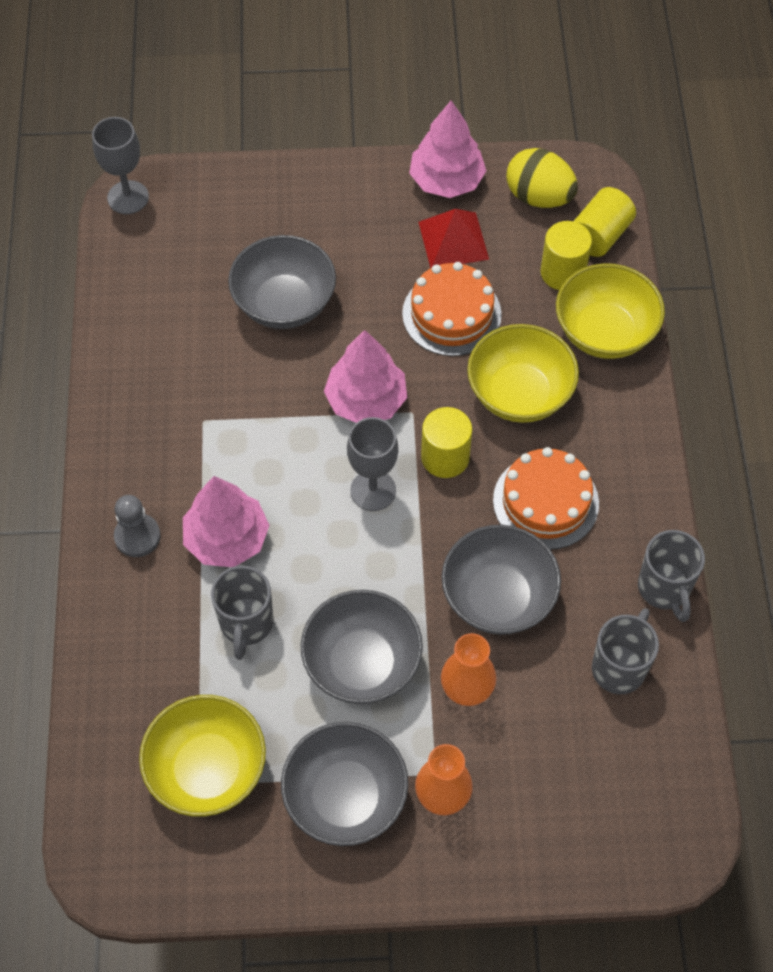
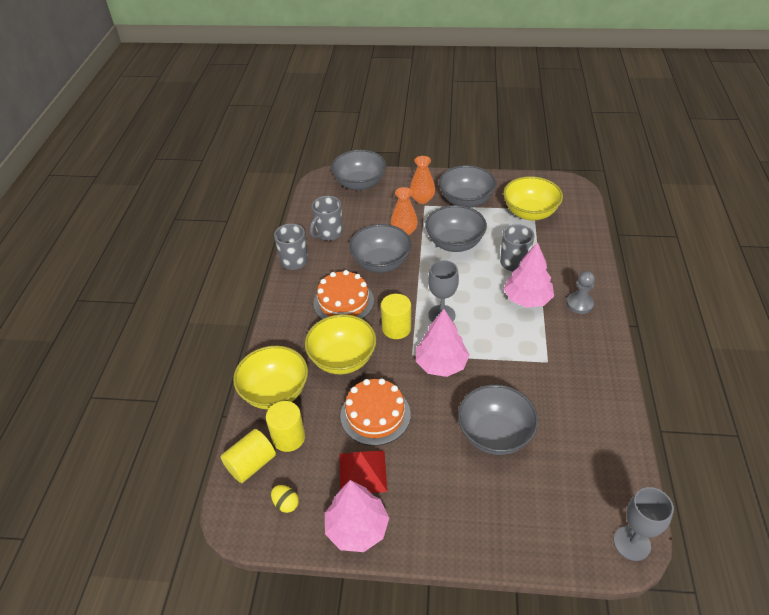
camera: 170 degrees left, 15 degrees down
(539, 197) = (286, 503): yellow egg -> yellow egg, size x0.52
(594, 836) = (359, 184): none -> grey bowl

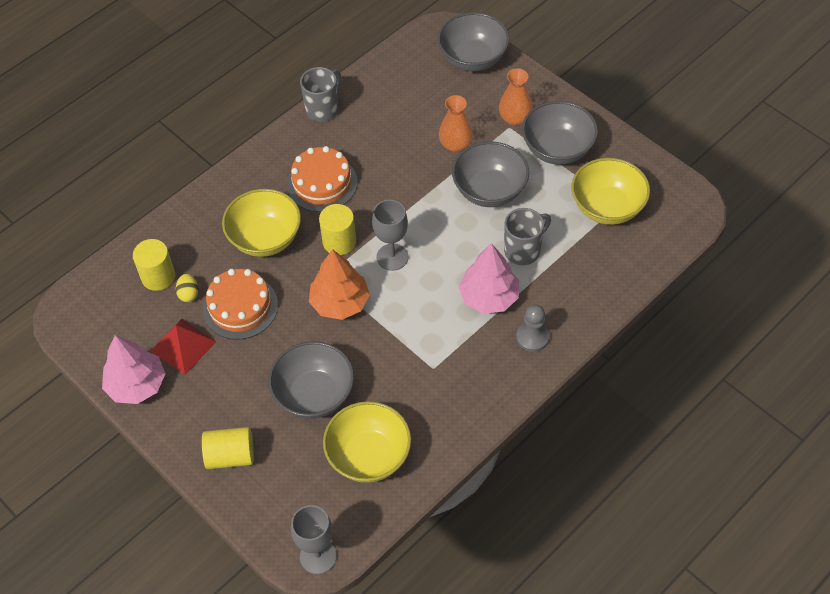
camera: 40 degrees right, 10 degrees up
(251, 464) = (112, 278): yellow cylinder -> yellow cylinder (230, 456)
(275, 392) = (185, 230): yellow bowl -> yellow bowl (369, 456)
(286, 503) = (107, 328): yellow egg -> yellow egg (189, 294)
(328, 233) = (383, 99): grey mug -> none
(381, 263) = (396, 165): grey bowl -> none
(441, 364) = (340, 303): pink tree -> orange tree

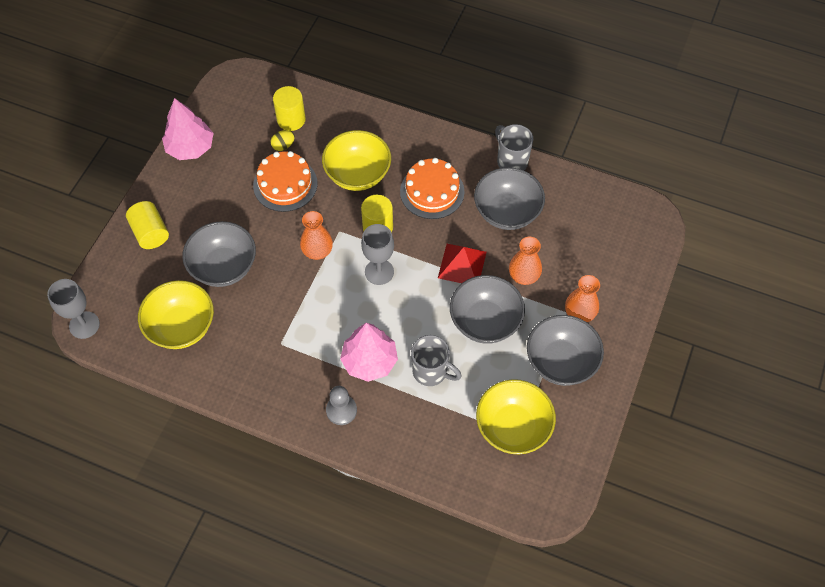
camera: 65 degrees right, 5 degrees up
(183, 346) = (235, 162): red pyramid -> red pyramid (462, 265)
(323, 109) = (511, 161): grey mug -> grey mug turned 135 degrees counterclockwise
(340, 303) = (317, 251): orange tree -> orange vase
(473, 58) = (632, 254): grey bowl -> grey bowl (507, 212)

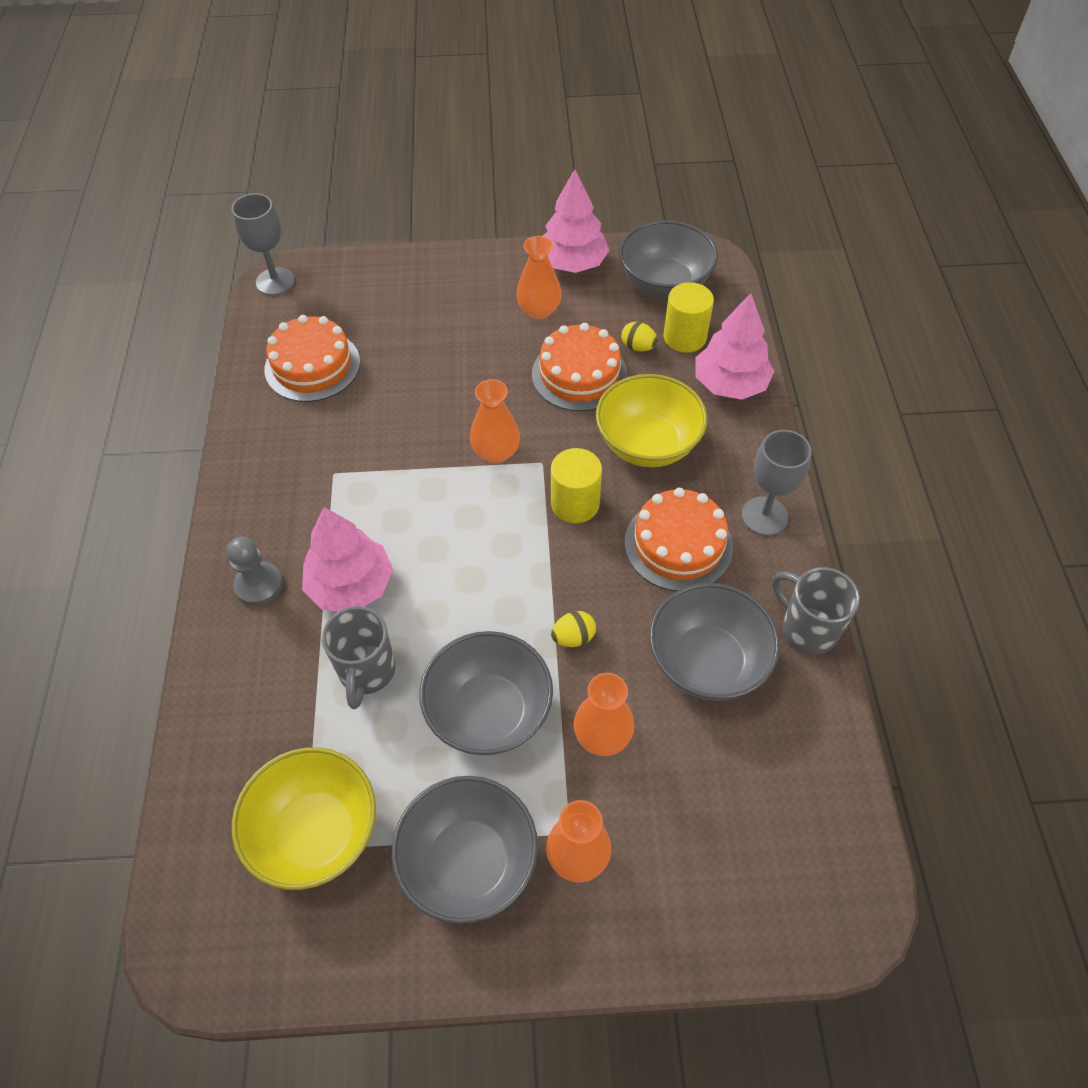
camera: 65 degrees right, 5 degrees down
(150, 233) = (429, 282): yellow cylinder -> none
(181, 327) = (312, 366): yellow bowl -> orange cake
(219, 183) = (539, 310): none -> orange vase
(224, 267) = (418, 368): grey bowl -> grey bowl (664, 284)
(340, 115) = (730, 384): none -> pink tree
(379, 272) = (502, 536): grey goblet -> grey goblet (764, 516)
(462, 265) = (573, 637): red pyramid -> yellow egg
(511, 161) = (807, 629): grey mug -> grey mug turned 75 degrees counterclockwise

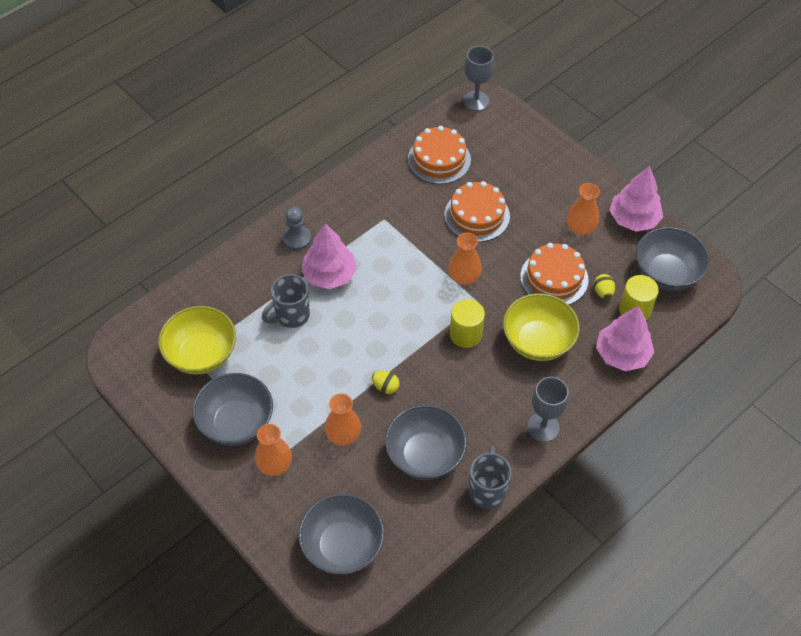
camera: 50 degrees right, 0 degrees up
(489, 712) = (314, 379): grey bowl -> grey bowl (342, 546)
(678, 544) = (485, 398): orange cake -> orange cake (477, 215)

